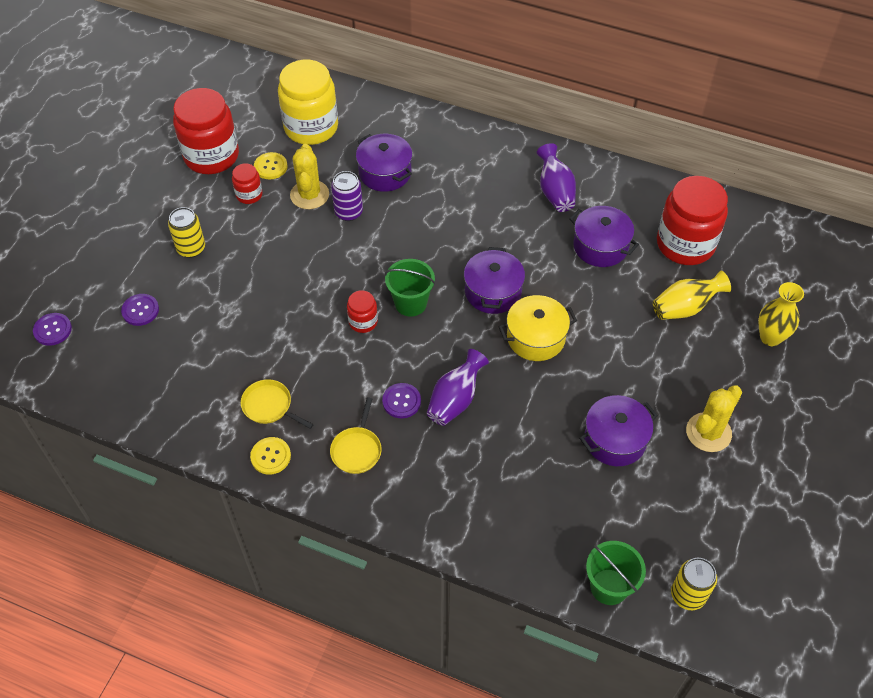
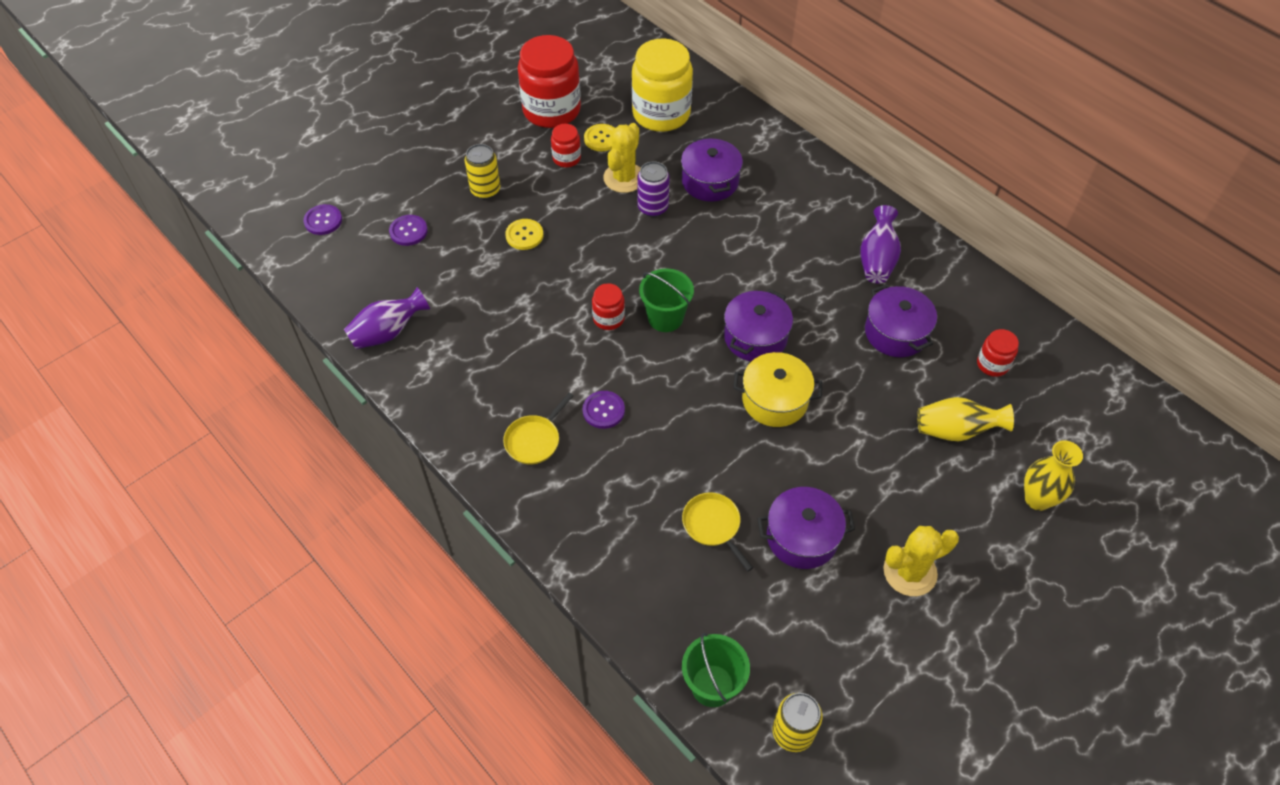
camera: 25 degrees right, 0 degrees up
(269, 406) = (475, 365): yellow pan -> yellow pan (713, 525)
(270, 456) = (450, 413): yellow button -> yellow button (524, 235)
(455, 400) = (658, 430): purple vase -> purple vase (388, 332)
(685, 244) = (992, 364): red jar -> red jar, size x0.47

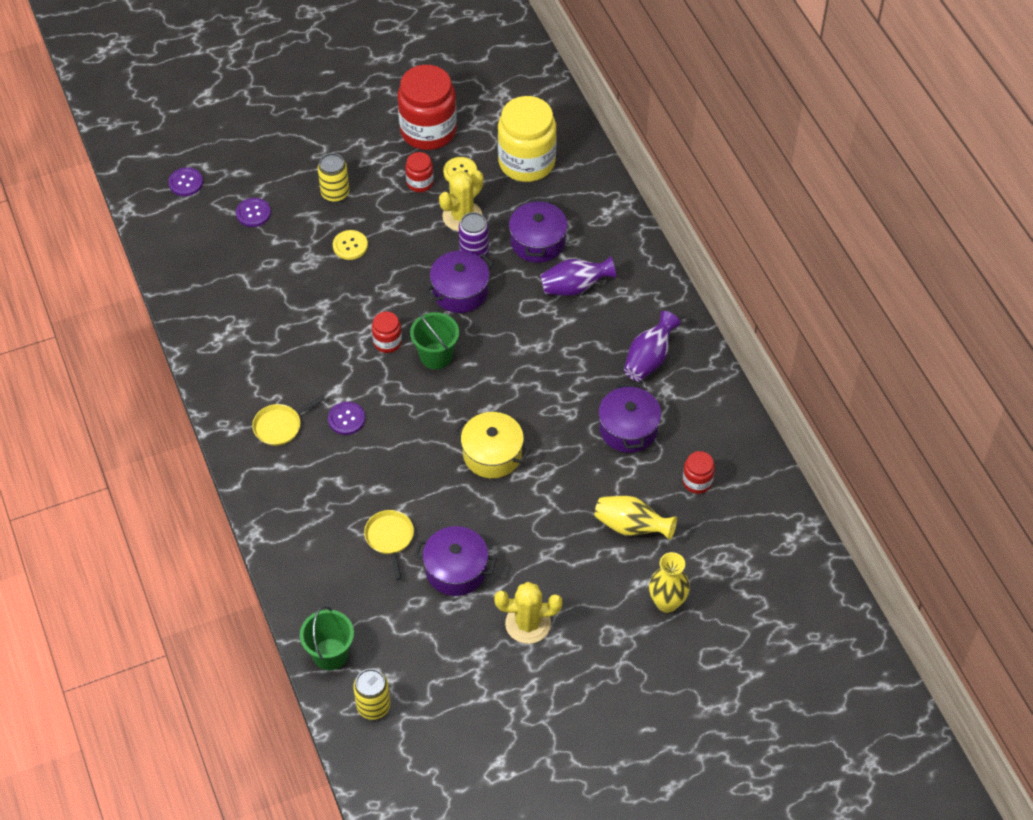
camera: 20 degrees right, 0 degrees up
(388, 332) = (200, 300): purple vase -> purple vase (575, 287)
(755, 337) = (504, 396): purple pot -> purple pot (460, 291)

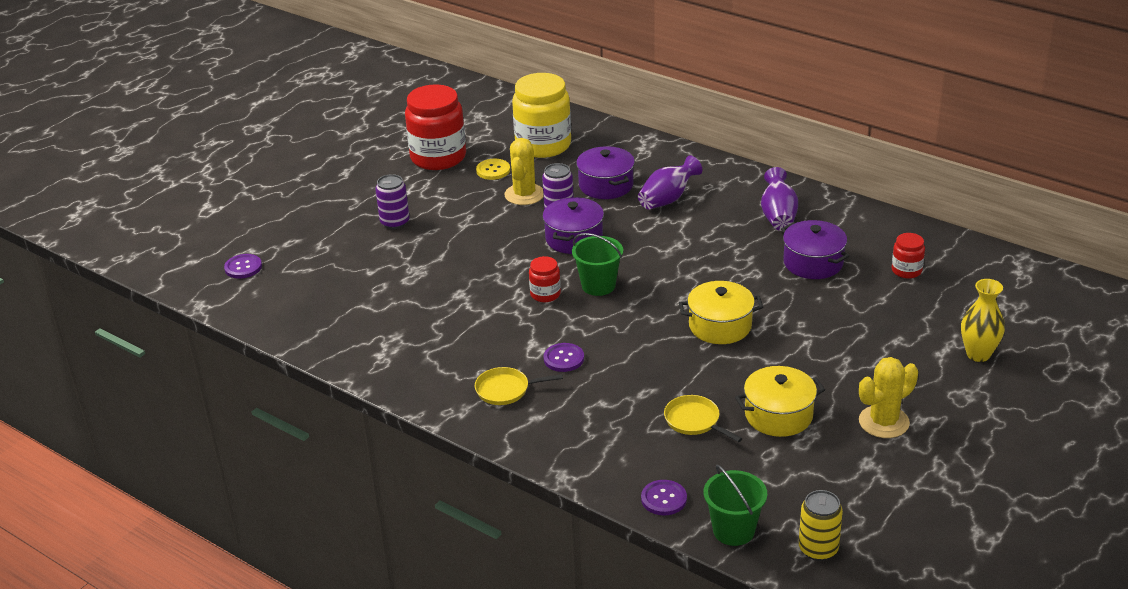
camera: 30 degrees left, 20 degrees down
(253, 213) = (330, 262): purple button -> purple button (664, 499)
(280, 426) = (506, 390): yellow pan -> yellow pan turned 60 degrees clockwise
(335, 193) = (395, 222): yellow can -> purple can
(350, 246) = (444, 248): yellow button -> none
(420, 183) = (465, 189): red jar -> none
(456, 570) = (778, 415): purple pot -> yellow pot
(631, 527) = (890, 320): yellow vase -> none

